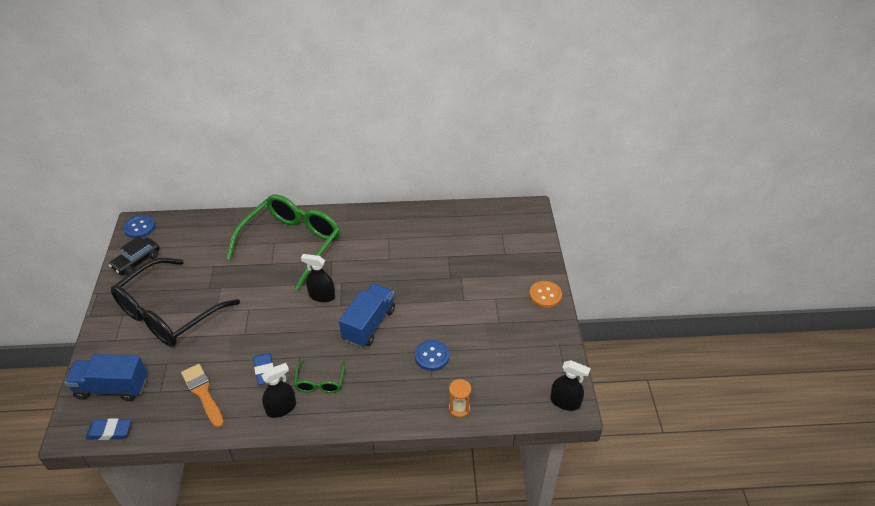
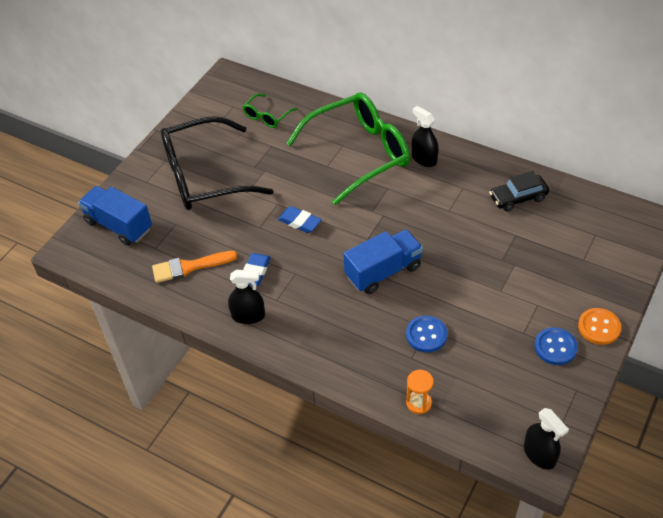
camera: 35 degrees right, 5 degrees up
(109, 431) = (94, 265): blue eraser -> blue eraser (299, 222)
(136, 261) = (206, 112): black car -> black car (518, 198)
(140, 227) = (228, 80): blue button -> blue button (555, 347)
(203, 393) = (189, 267): orange brush -> orange brush turned 105 degrees counterclockwise
(320, 382) = (299, 308): green glasses -> green glasses (267, 116)
(322, 296) = (355, 221): black spray bottle -> black spray bottle (424, 159)

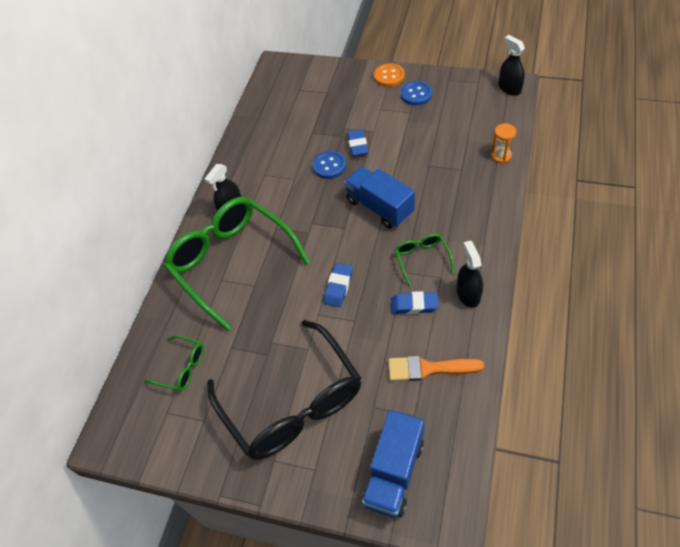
camera: 100 degrees left, 5 degrees up
(189, 267) = (428, 368): orange brush -> orange brush turned 120 degrees clockwise
(304, 291) = (422, 259): none -> green glasses
(426, 335) = (435, 165): blue button -> blue button (329, 166)
(481, 271) = (357, 145): none -> blue eraser
(518, 198) = (269, 138): black car -> none
(539, 454) = (509, 88): black spray bottle -> black spray bottle turned 75 degrees counterclockwise

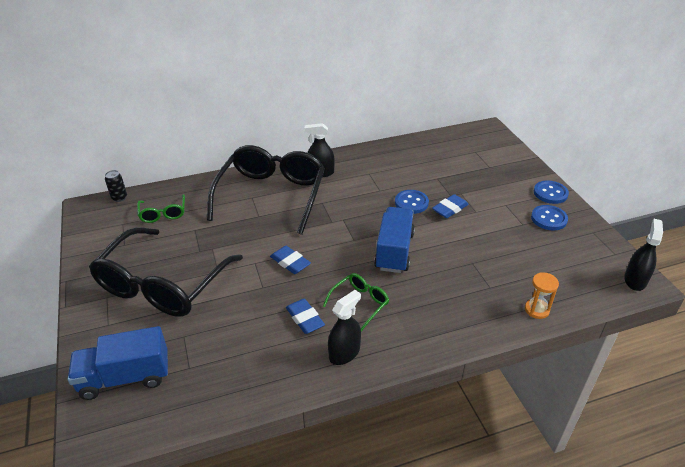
camera: 50 degrees right, 15 degrees down
(117, 402) = (119, 198): none -> black can
(231, 262) = (272, 195): green glasses -> black glasses
(338, 287) = (290, 262): blue eraser -> blue eraser turned 60 degrees clockwise
(389, 76) = (550, 193): orange button -> blue button
(428, 368) = (243, 358): orange brush -> none

